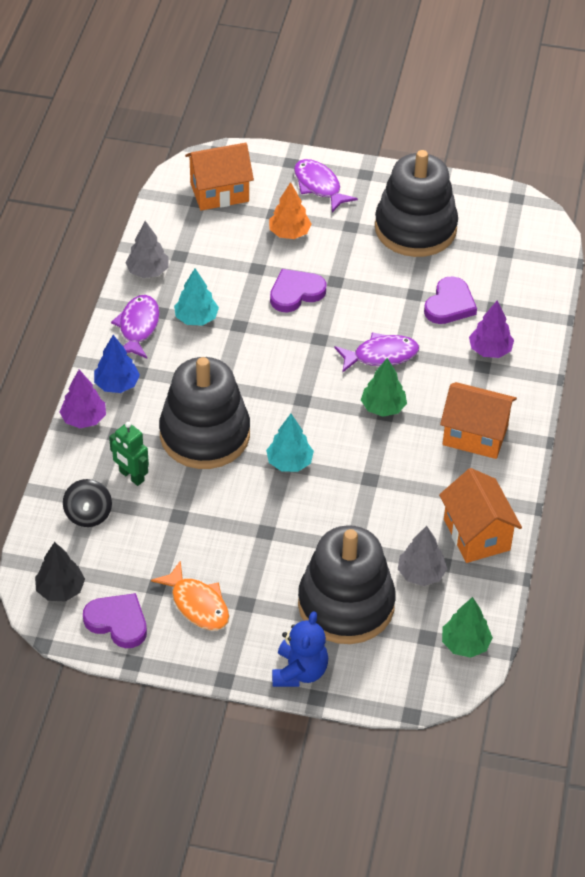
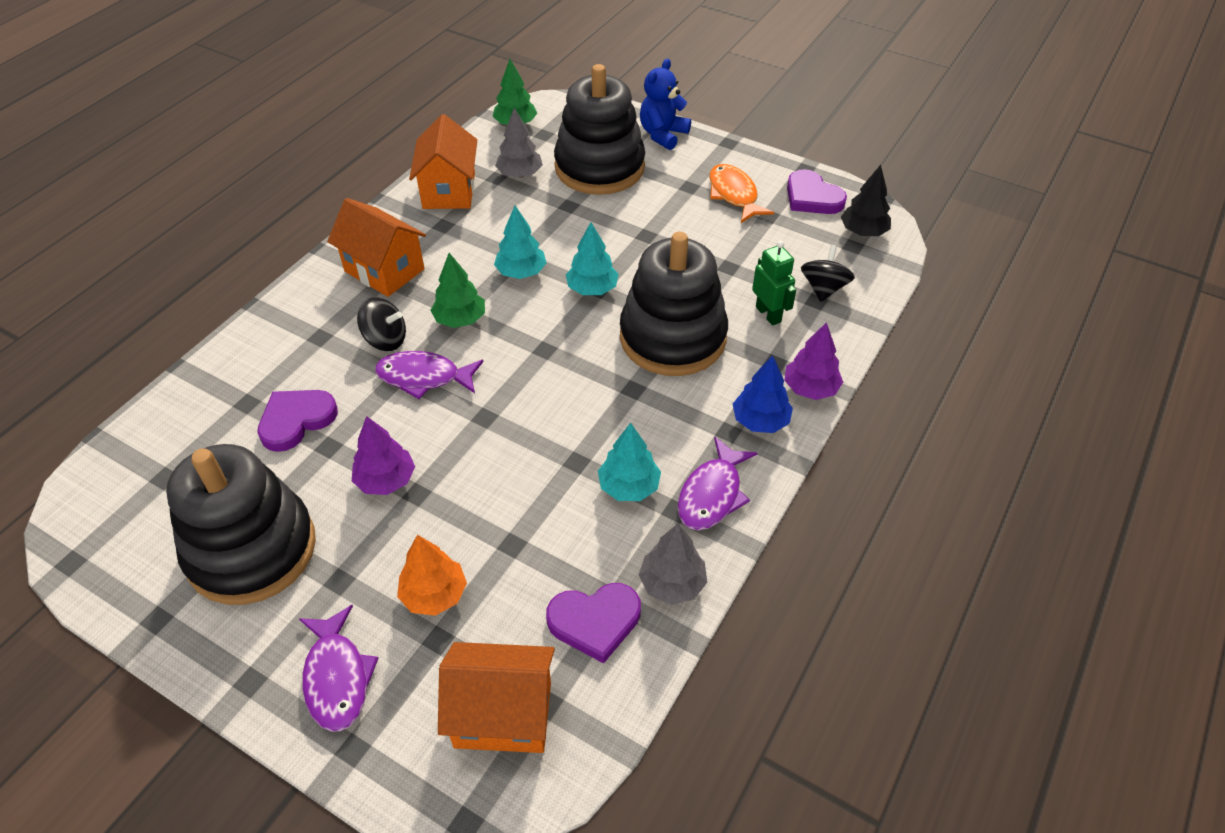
camera: 160 degrees left, 0 degrees up
(296, 293) = (479, 490): purple heart -> purple heart (595, 621)
(358, 463) = (521, 272): none -> turquoise tree
(430, 376) = (385, 340): none -> black spinning top
(490, 350) = (296, 352): purple tree -> purple tree (386, 480)

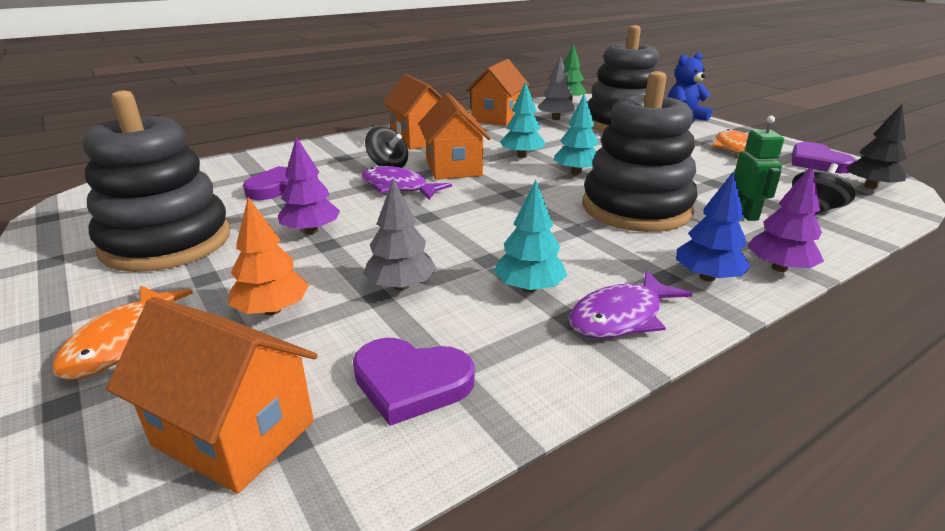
camera: 25 degrees right, 20 degrees down
(337, 677) = (122, 342): purple fish -> orange fish
(460, 319) = (453, 167): green tree -> orange house
(672, 583) = (527, 377): grey tree -> grey tree (401, 286)

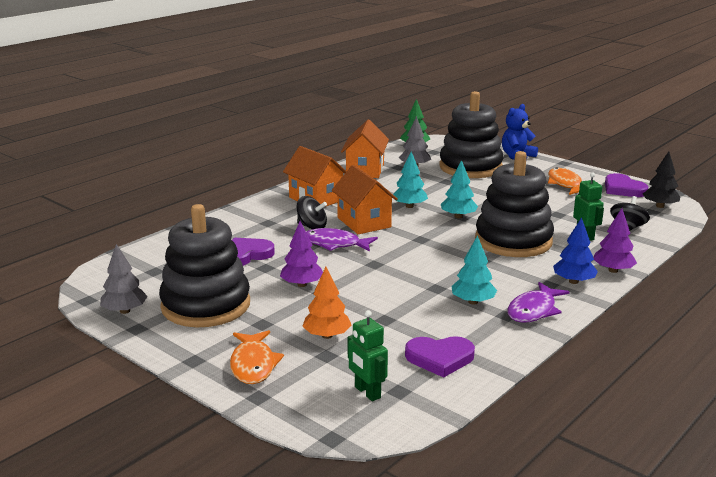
camera: 15 degrees left, 5 degrees down
(234, 433) = (367, 392): orange house -> green robot
(401, 286) = (394, 311): grey tree -> grey tree (125, 311)

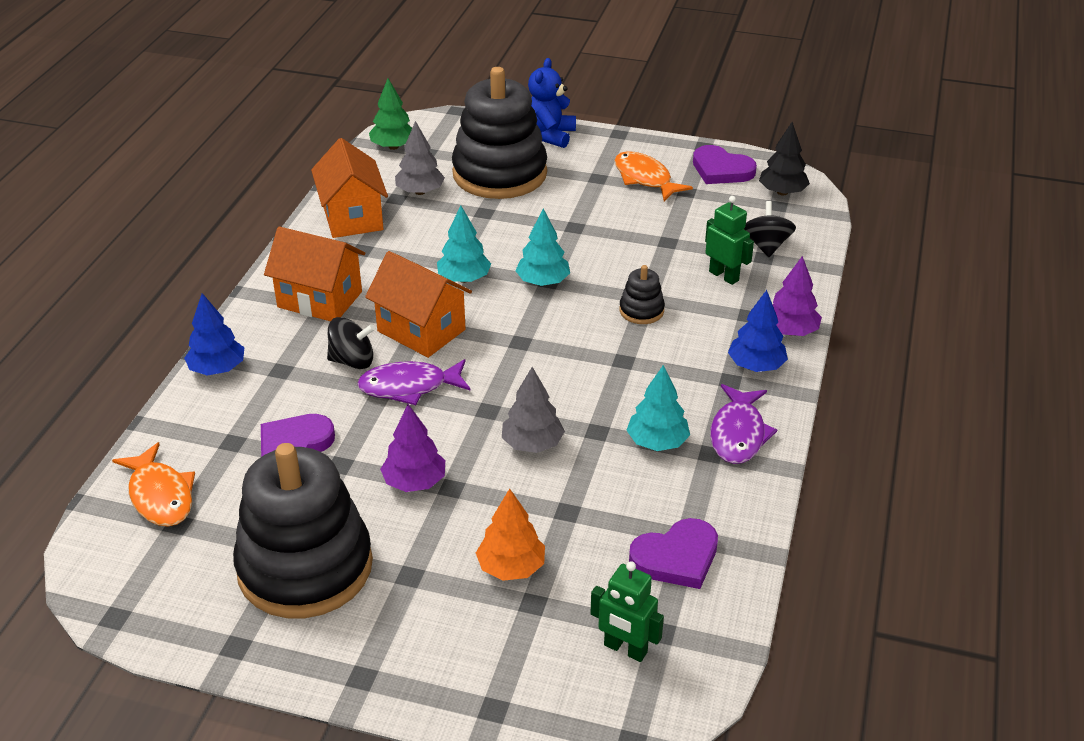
camera: 25 degrees left, 15 degrees up
(125, 311) = (191, 619): grey tree -> grey tree (532, 444)
(233, 215) = (217, 369): none -> blue tree
(253, 364) = (449, 655): orange fish -> orange fish (160, 495)
(513, 241) = (641, 311): black stacking toy -> black stacking toy, size x0.41

